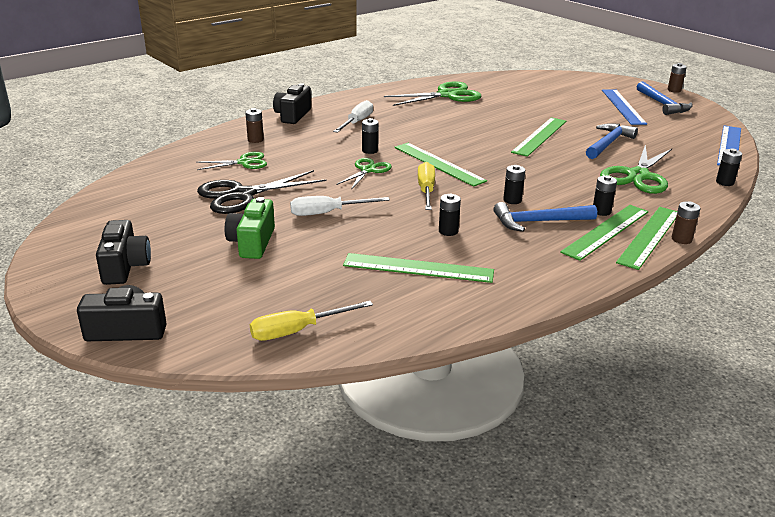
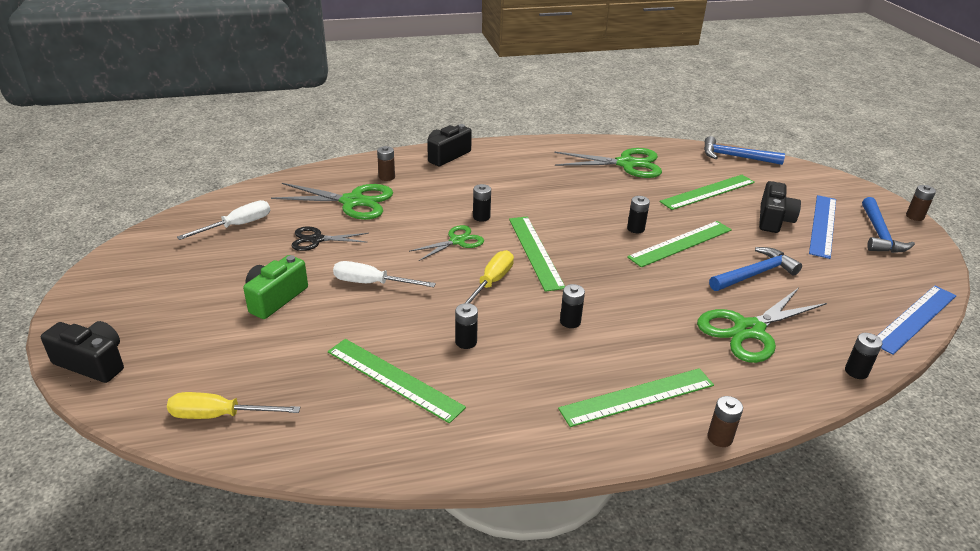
camera: 25 degrees right, 5 degrees up
(125, 267) = (152, 292): black camera -> black camera (773, 219)
(242, 195) = (316, 239): black scissors -> black scissors, size x0.59
(244, 162) = (353, 202): green scissors -> green scissors, size x1.69
(357, 122) = (501, 178): white screwdriver -> white screwdriver (237, 225)
(538, 222) = (572, 359): blue hammer -> blue hammer (735, 157)
(601, 211) = (657, 367): black battery -> black battery (635, 228)
(649, 236) = (683, 421): green ruler -> green ruler (708, 192)

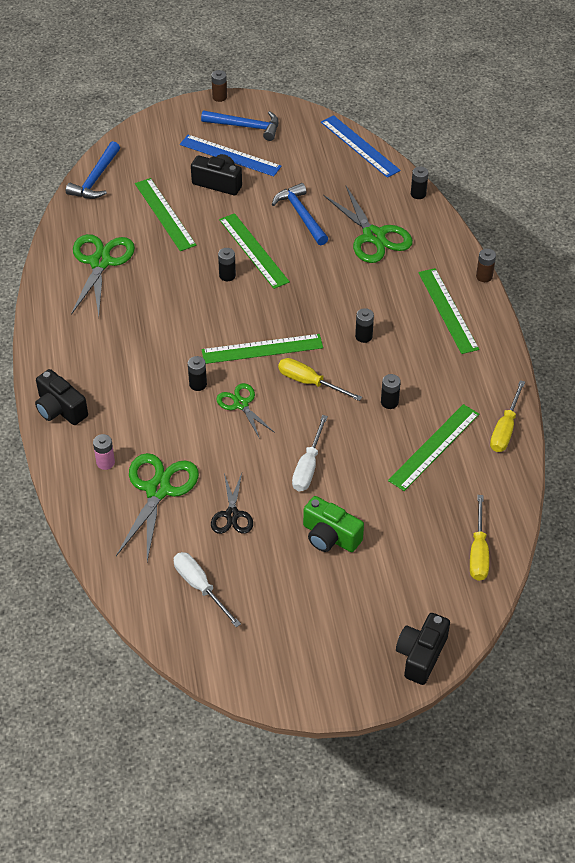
camera: 85 degrees left, 15 degrees up
(387, 177) = (105, 462): brown battery -> pink battery
(423, 450) = (505, 429): none -> yellow screwdriver

